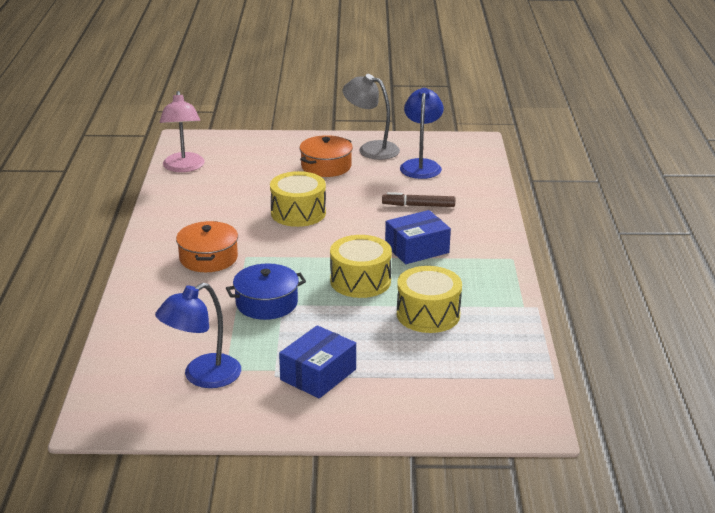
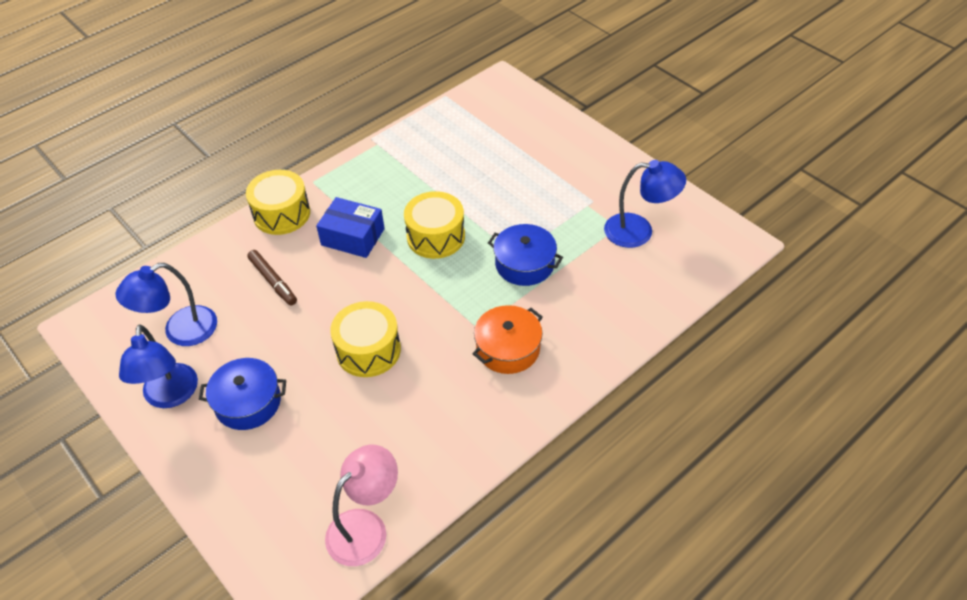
camera: 130 degrees left, 20 degrees up
(318, 374) = (566, 183): blue box -> none
(326, 166) = (248, 402): orange pot -> blue pot
(371, 149) = (170, 396): grey lamp -> blue lamp
(428, 314) = (439, 178): yellow drum -> yellow drum (281, 214)

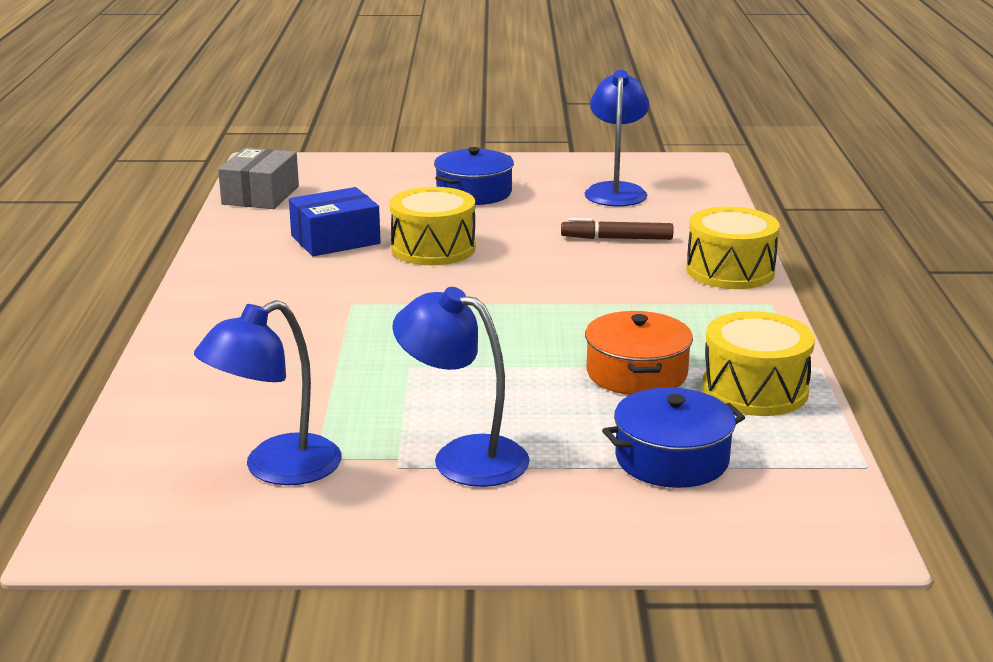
camera: 130 degrees right, 25 degrees down
(170, 396) = (540, 172): blue lamp -> blue lamp (463, 456)
(353, 237) = (619, 292): blue box -> blue box (335, 240)
(366, 527) = (260, 195): pink lamp -> grey box
(436, 236) = (534, 334): yellow drum -> yellow drum (755, 390)
(508, 348) = (293, 306): orange pot -> orange pot (636, 373)
(524, 264) = (384, 364): blue pot -> blue pot (671, 459)

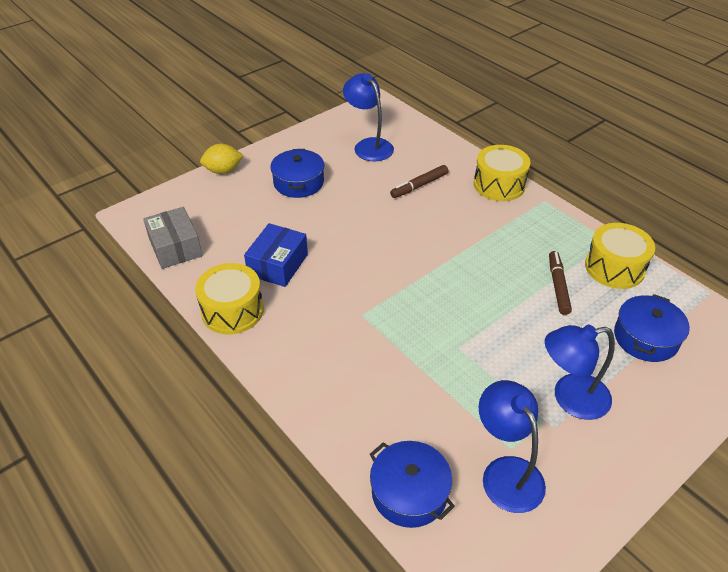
camera: 40 degrees left, 20 degrees up
(154, 433) = (409, 492): none -> blue pot
(276, 469) = (506, 472): blue lamp -> blue lamp turned 150 degrees clockwise
(409, 161) = (223, 171): none -> yellow lemon
(433, 248) = (341, 243): yellow drum -> yellow drum (232, 310)
(636, 373) = (558, 286): orange pot -> brown marker

